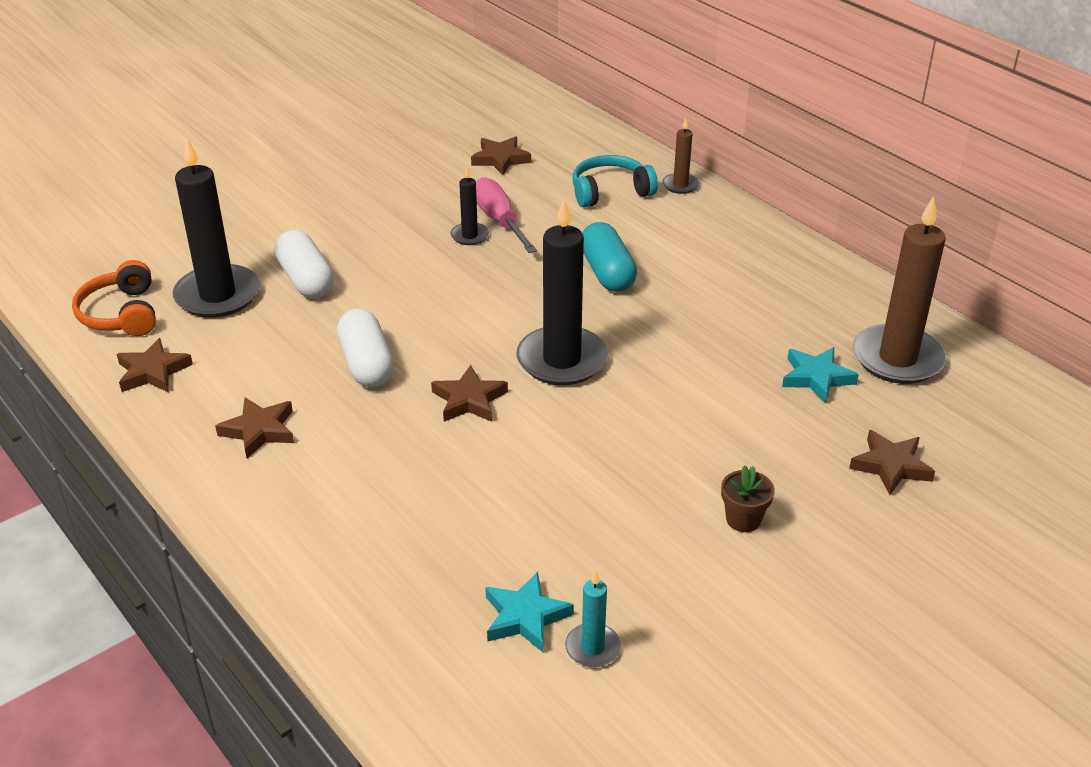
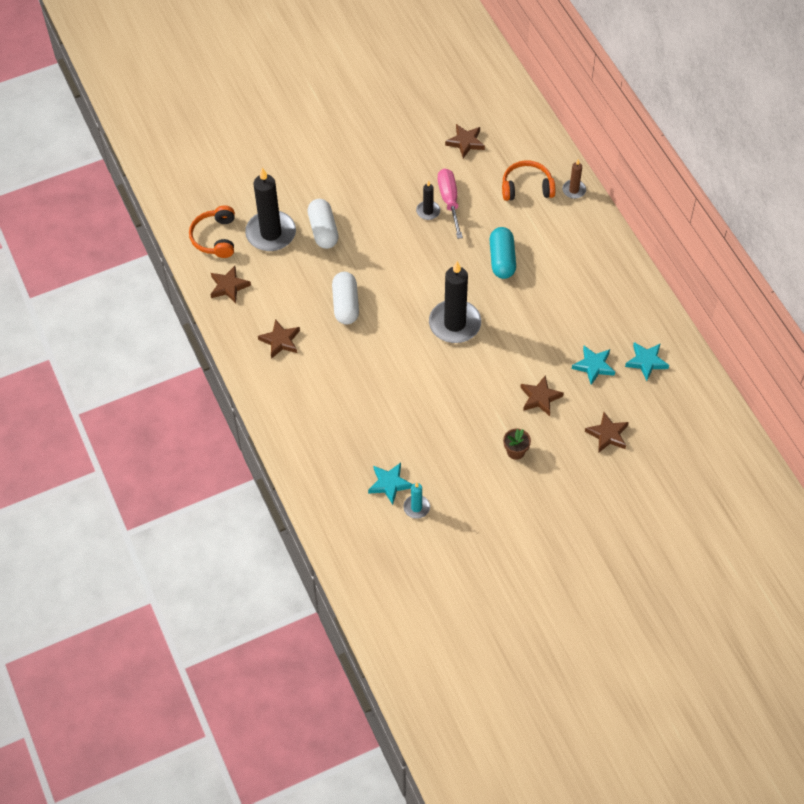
camera: 15 degrees right, 20 degrees up
(469, 400) = (396, 342): brown star -> brown star (540, 397)
(610, 192) = (527, 187): turquoise headphones -> orange headphones
(897, 358) = (646, 362): brown candle -> turquoise star

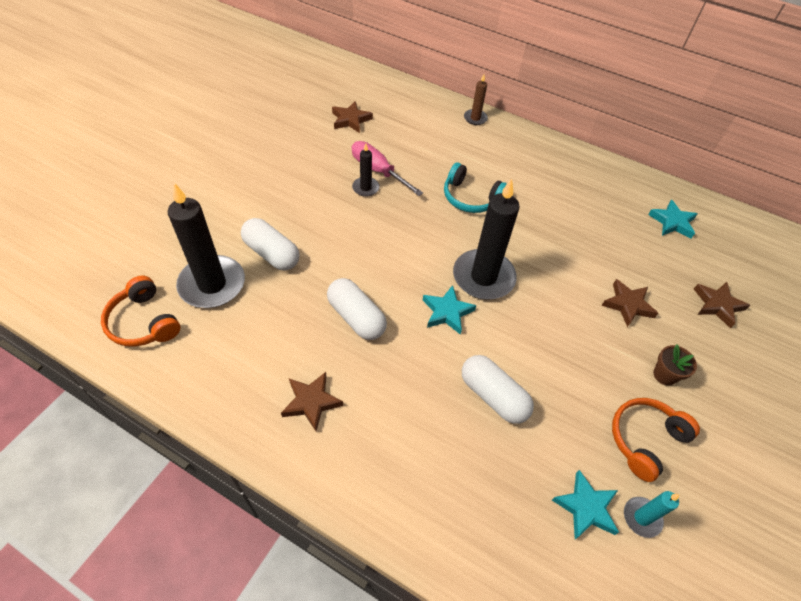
camera: 40 degrees left, 5 degrees down
(229, 286) = (198, 371): brown star -> none
(391, 399) = (493, 396): none -> white capsule
(502, 259) = (471, 197): turquoise capsule -> turquoise headphones
(527, 187) = (435, 132): orange headphones -> orange headphones (645, 440)
(593, 366) = (638, 249): turquoise star -> turquoise star (447, 312)

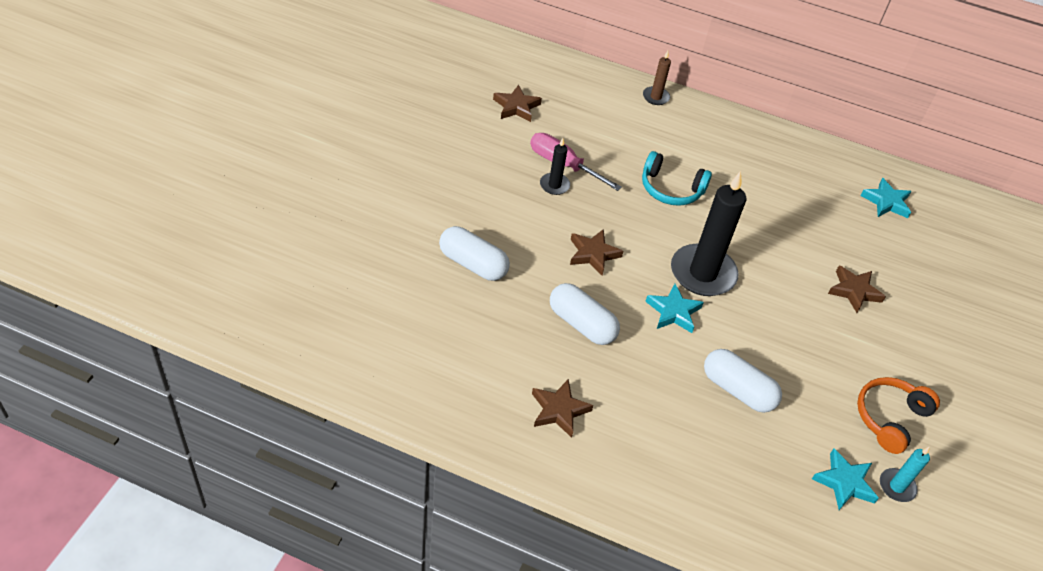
camera: 10 degrees left, 5 degrees down
(144, 322) = (359, 345): orange headphones -> none
(212, 284) = (419, 301): black candle -> none
(664, 375) = (900, 357): brown flower pot -> none
(717, 305) = (942, 285): brown star -> brown star (593, 254)

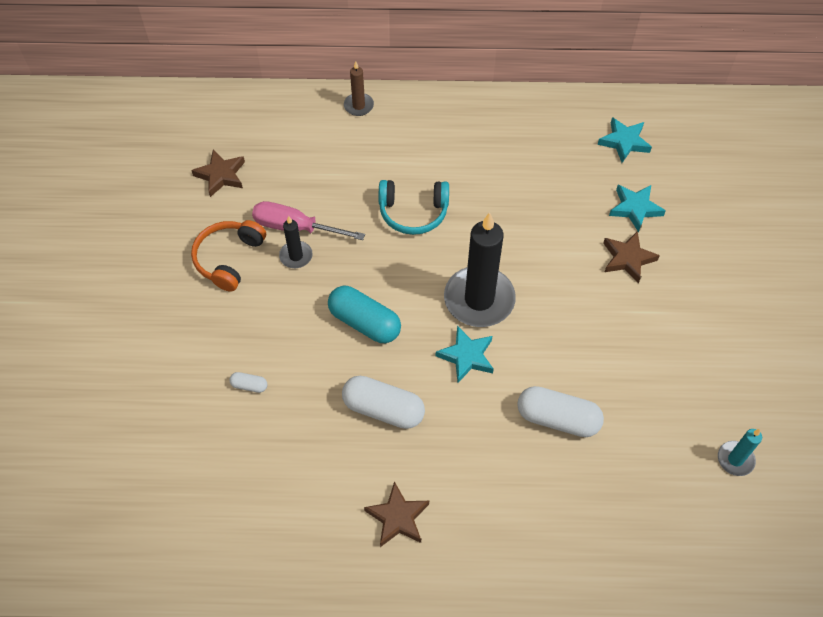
camera: 15 degrees left, 10 degrees up
(473, 264) = (249, 385): white capsule -> white capsule, size x0.46
(593, 254) = (364, 322): brown star -> turquoise capsule
(844, 482) = (688, 476): turquoise star -> turquoise star (635, 208)
(890, 418) = (706, 387): orange headphones -> orange headphones (229, 259)

